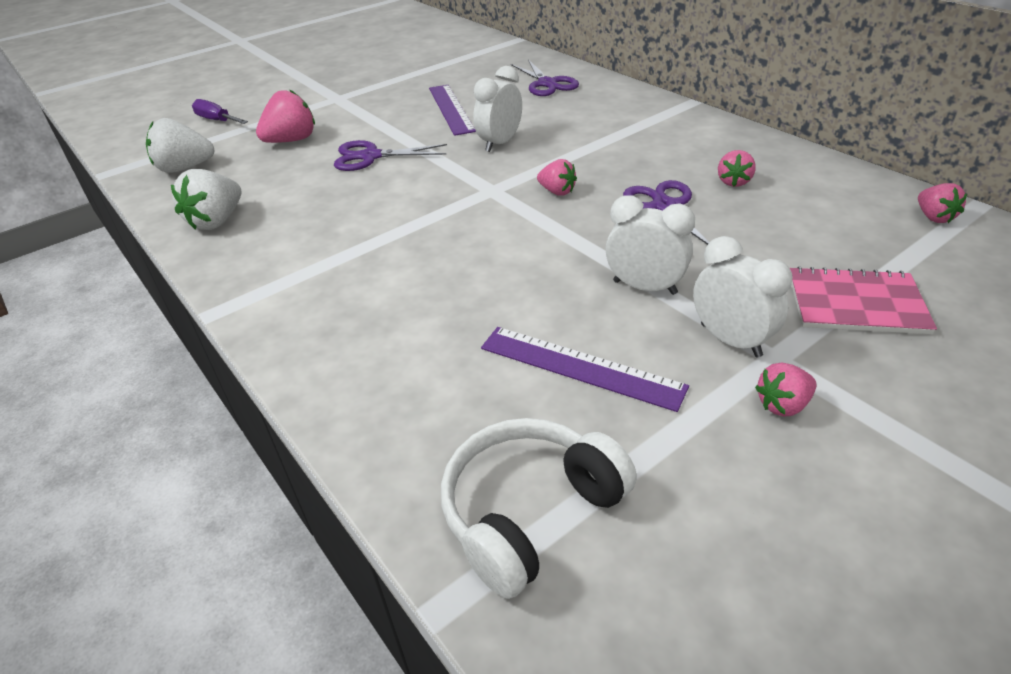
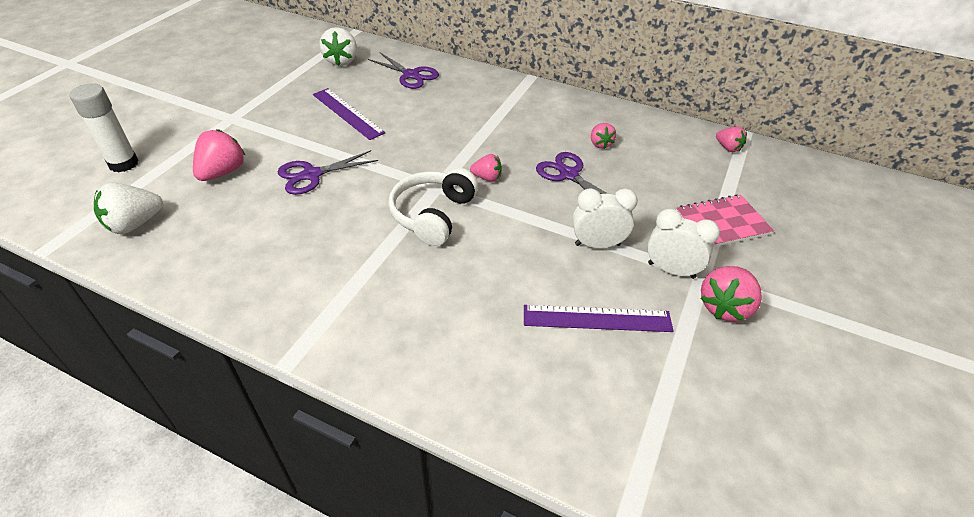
camera: 30 degrees left, 5 degrees up
(217, 120) = (123, 164): purple screwdriver -> white glue stick
(217, 221) = (217, 272): white strawberry -> white strawberry (341, 61)
(500, 143) = (413, 141): white clock -> none
(530, 512) = (635, 433): white headphones -> white headphones (433, 215)
(783, 405) = (724, 307): pink strawberry -> pink strawberry, size x1.66

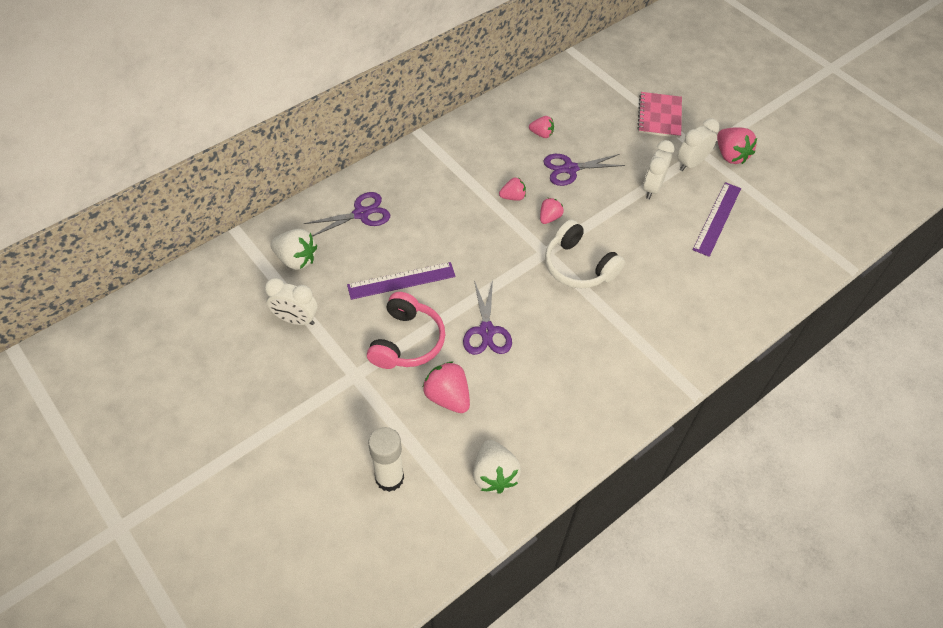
camera: 65 degrees left, 10 degrees up
(279, 77) = (296, 319): none -> white clock
(279, 134) = (407, 341): none -> pink headphones
(728, 148) = (583, 69): pink strawberry -> pink strawberry (513, 197)

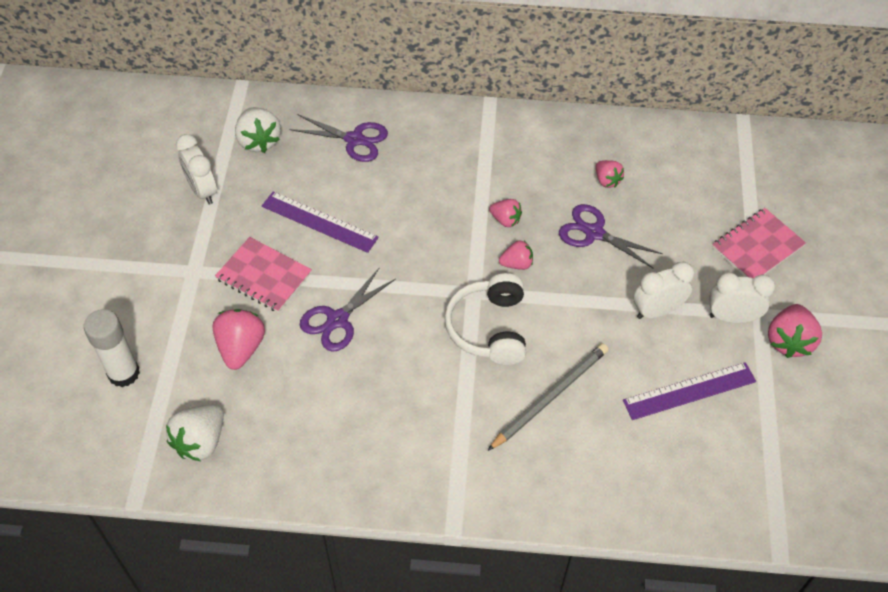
camera: 45 degrees right, 0 degrees up
(407, 341) = (264, 276): pink headphones -> pink notebook
(655, 278) = (550, 397): none -> grey pencil

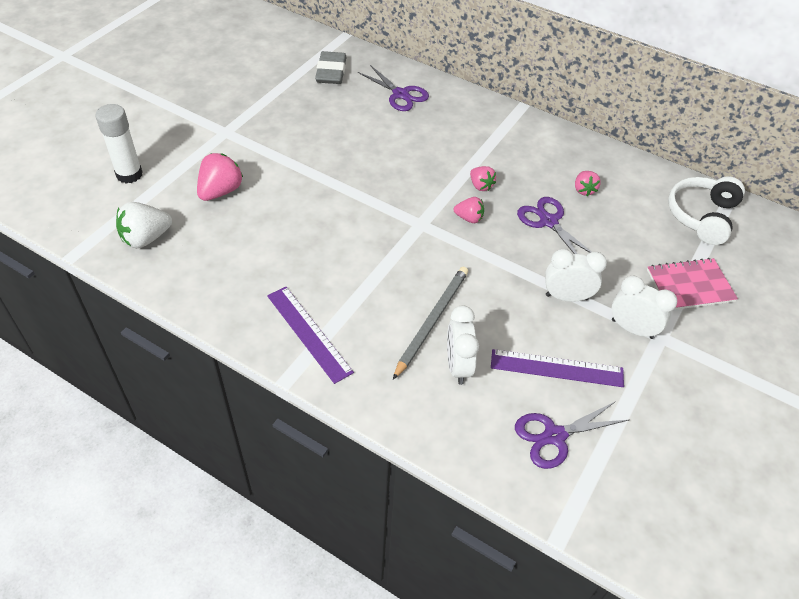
camera: 25 degrees right, 5 degrees down
(202, 190) = (269, 87): white clock -> white clock (458, 366)
(259, 141) = (331, 72): white strawberry -> grey eraser
(264, 276) = (271, 153): pink notebook -> none
(319, 221) = (337, 135): purple ruler -> purple ruler (309, 333)
(337, 320) = (303, 201): purple scissors -> purple scissors (554, 436)
(489, 328) = (415, 253): white headphones -> white headphones (701, 216)
(550, 397) = (432, 321): grey pencil -> grey pencil turned 45 degrees counterclockwise
(789, 341) = (675, 368): pink strawberry -> none

